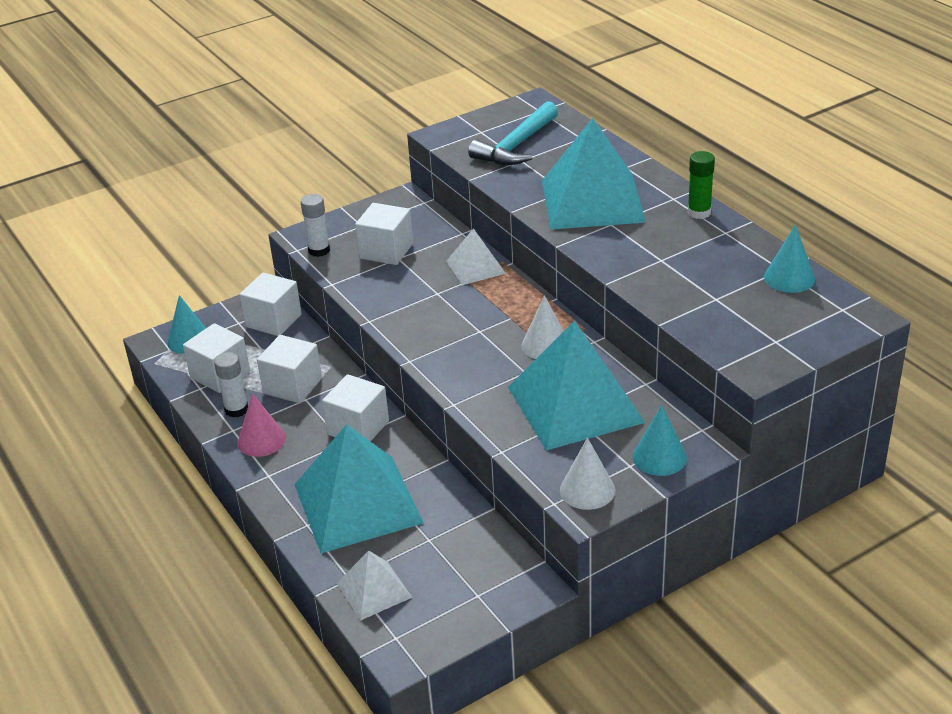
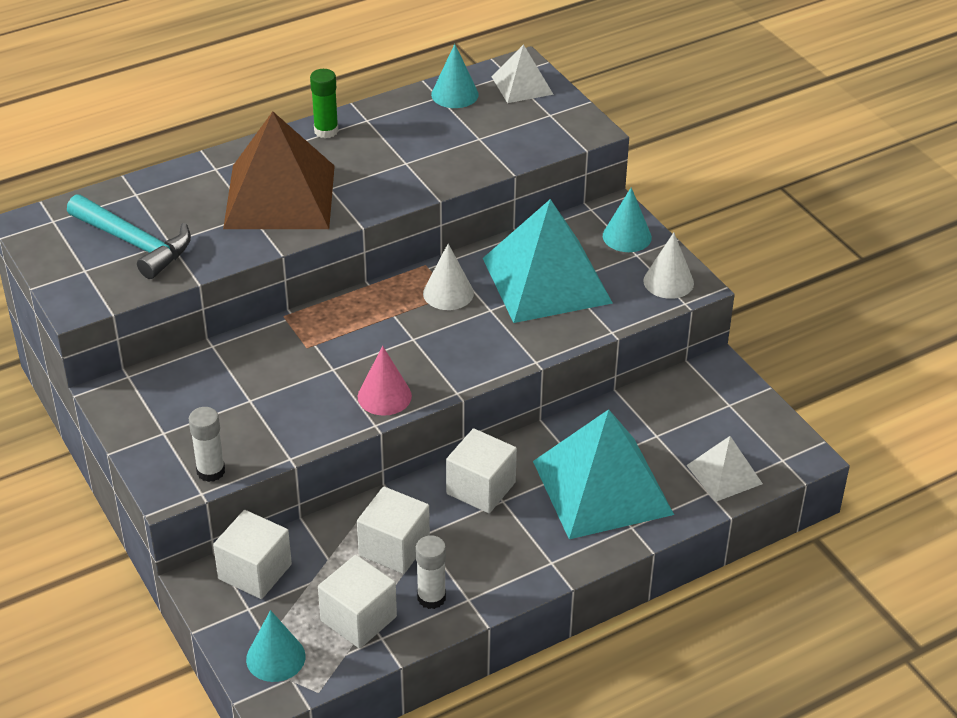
camera: 90 degrees left, 5 degrees up
(261, 440) = (491, 571): pink cone -> pink cone (384, 396)
(386, 251) = (232, 410): white cube -> none
(475, 267) = (289, 337): white pyramid -> white pyramid (522, 85)
(592, 200) = (279, 196): turquoise pyramid -> brown pyramid

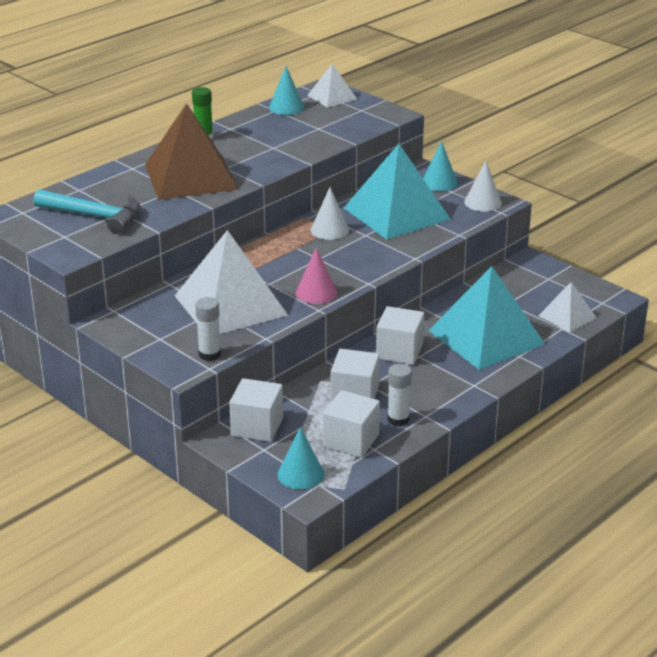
camera: 15 degrees left, 10 degrees down
(270, 395) = (230, 305): none -> white pyramid

